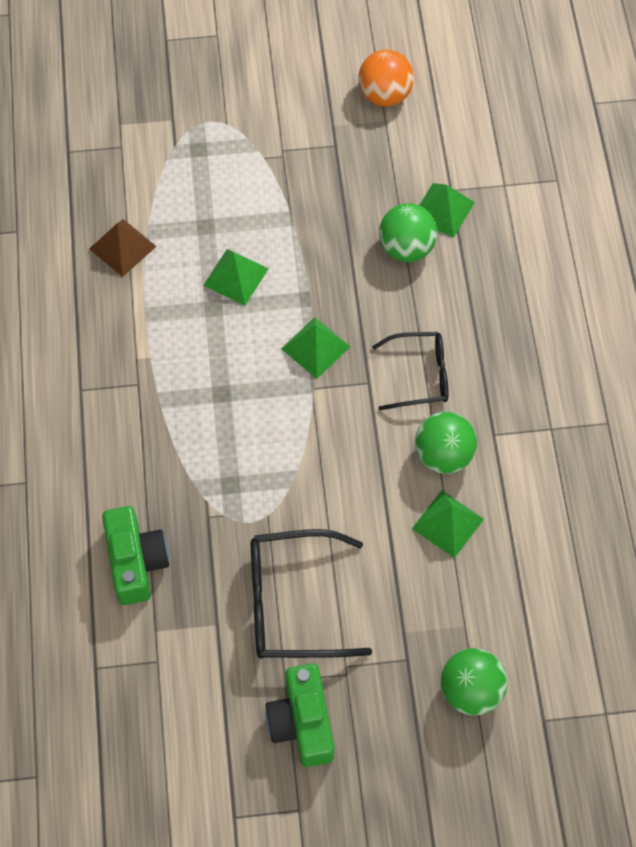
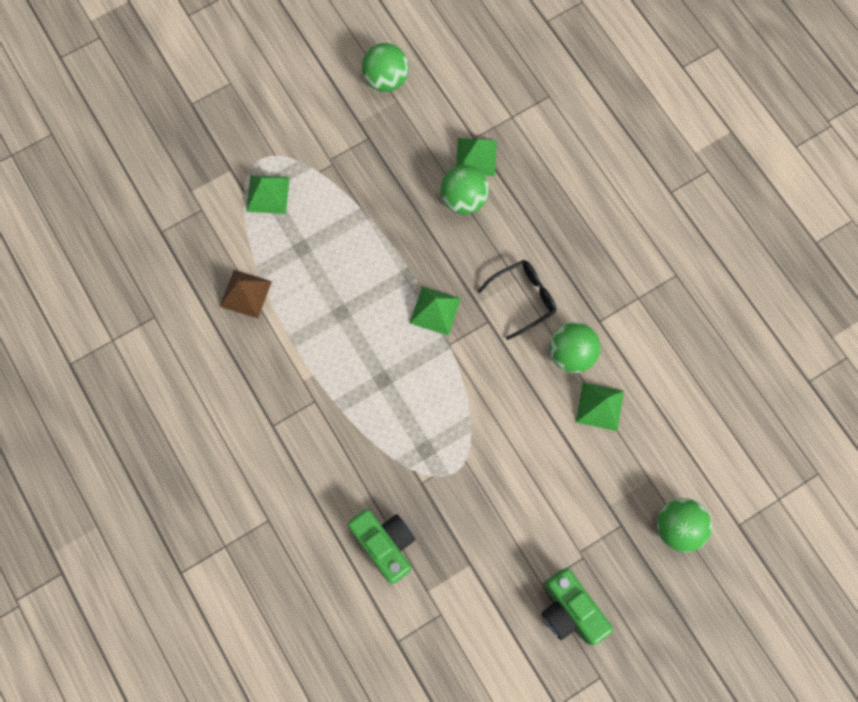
camera: 25 degrees left, 10 degrees up
(236, 276) = (346, 279): green pyramid -> green pyramid (268, 194)
(292, 603) = (517, 521): black glasses -> none
(385, 95) = (386, 80): orange ball -> green ball

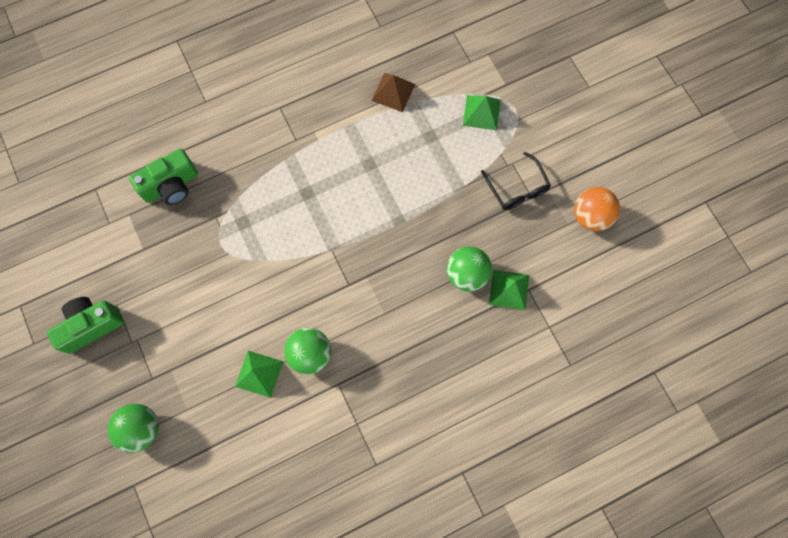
camera: 95 degrees right, 0 degrees up
(386, 80) = (590, 216): green ball -> orange ball
(435, 310) = (363, 240): green pyramid -> none
(523, 298) = (367, 317): black glasses -> black glasses (517, 188)

